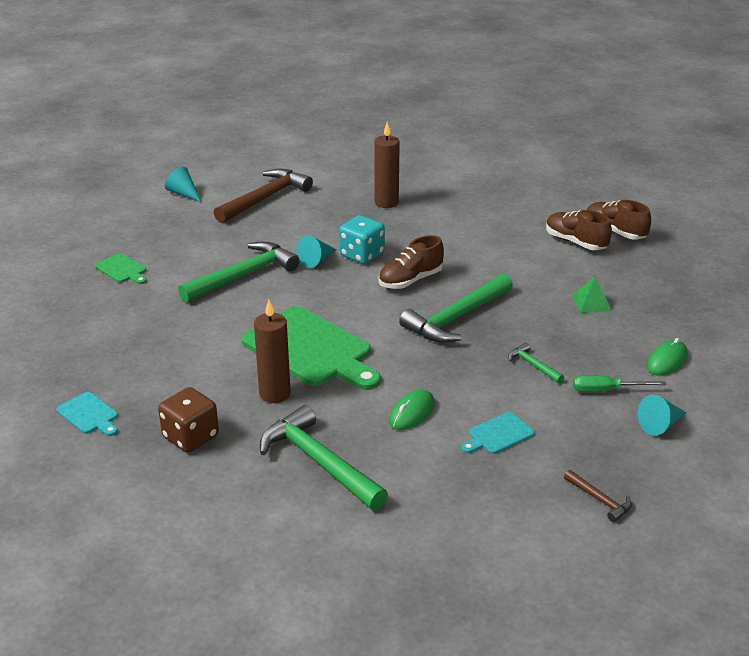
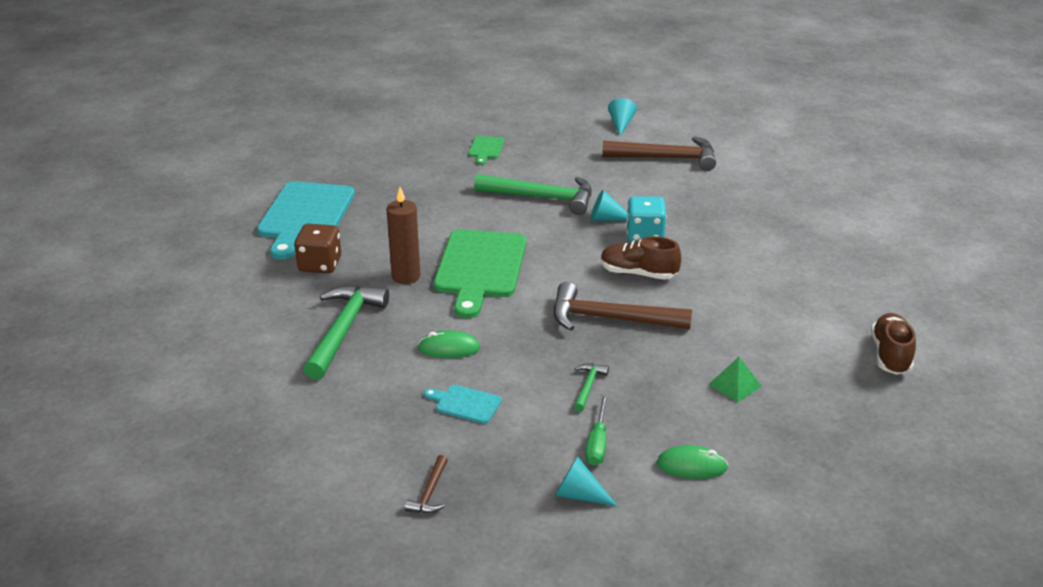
camera: 55 degrees right, 0 degrees up
(89, 415) = (305, 216): turquoise cutting board -> turquoise cutting board, size x2.22
(386, 202) = (746, 213): brown candle -> none
(456, 318) = (610, 319): green hammer -> brown hammer
(575, 242) = (833, 338): brown shoe -> none
(606, 390) = (597, 443): green screwdriver -> green screwdriver turned 135 degrees counterclockwise

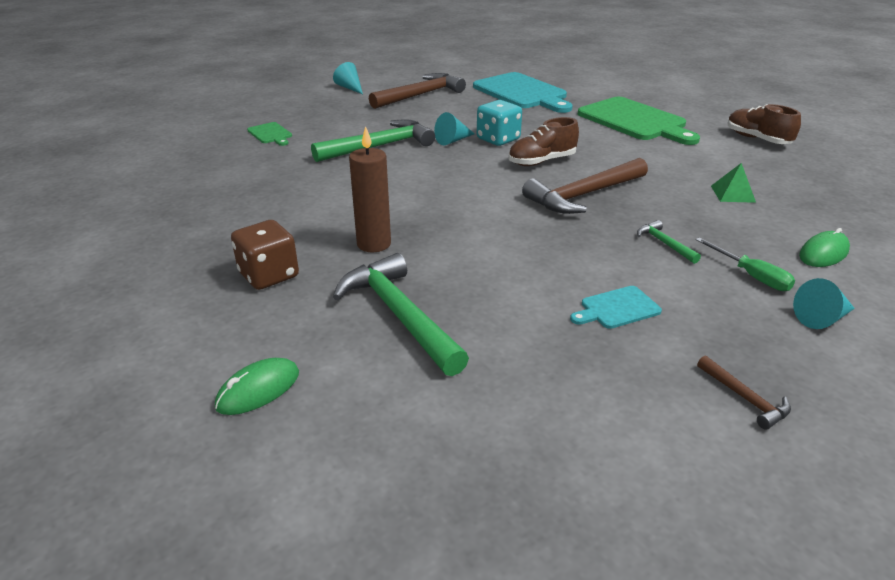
camera: 45 degrees left, 0 degrees up
(305, 216) = (176, 245): turquoise cutting board -> turquoise cutting board (522, 93)
(449, 348) = (518, 276): green mouse -> green mouse (258, 390)
(479, 268) = (425, 209): green cutting board -> green cutting board (635, 121)

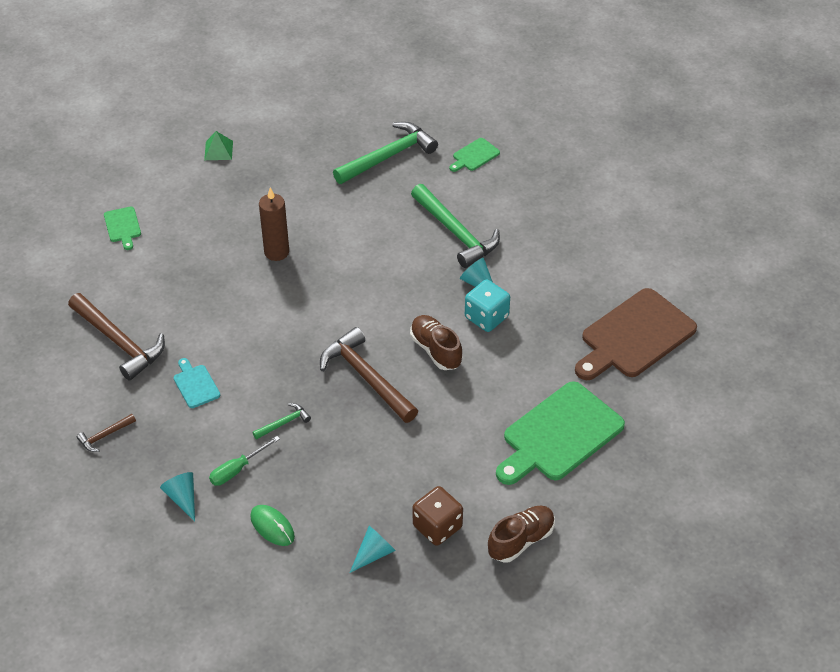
camera: 85 degrees right, 15 degrees up
(258, 390) = (122, 226): green mouse -> green cutting board
(269, 275) = (234, 206): brown dice -> brown dice (437, 527)
(350, 88) = (616, 188): turquoise cone -> turquoise cone (373, 554)
(399, 315) = (189, 275): green hammer -> green hammer (388, 156)
(420, 95) = (606, 248): brown hammer -> brown hammer (119, 342)
(522, 93) = (634, 336): turquoise cutting board -> brown cutting board
(732, 194) = (379, 488): green pyramid -> green pyramid (218, 150)

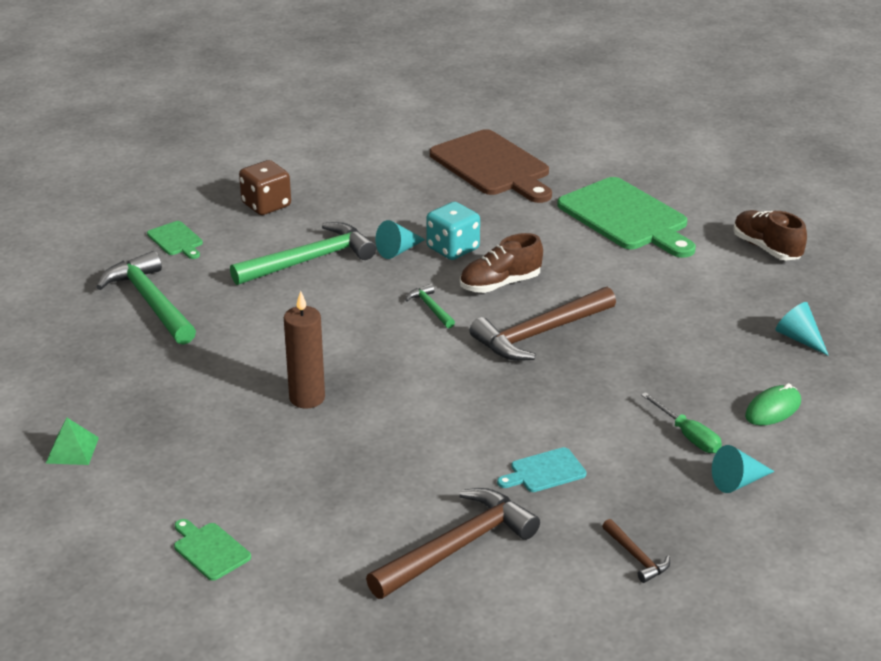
camera: 85 degrees left, 15 degrees down
(122, 226) = (210, 550): green cutting board -> green cutting board turned 120 degrees counterclockwise
(284, 423) = (611, 397): green hammer -> green hammer (430, 308)
(437, 527) = (756, 296): brown dice -> brown dice (266, 205)

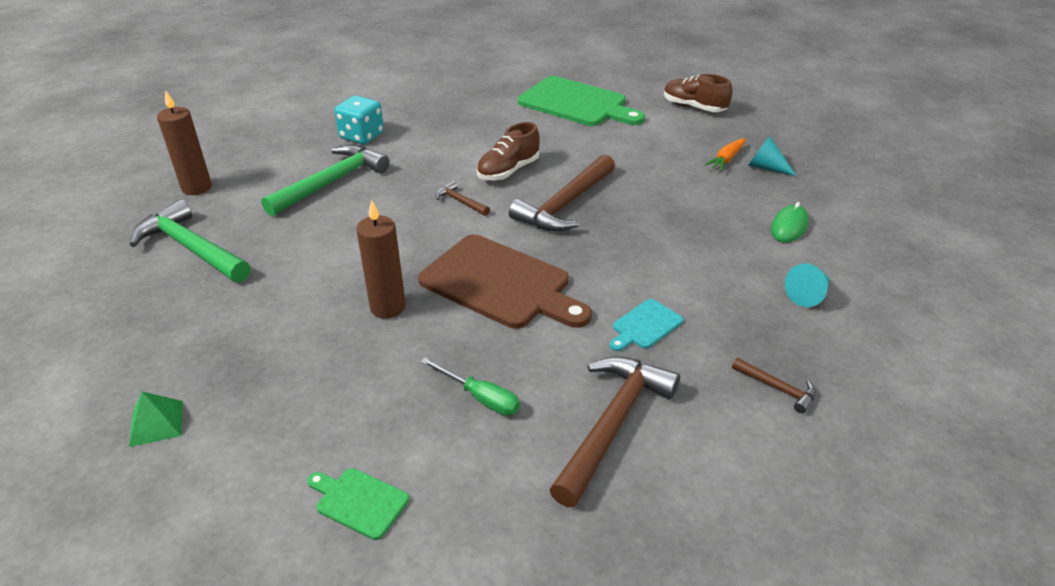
camera: 20 degrees left, 5 degrees up
(176, 240) = (196, 188): green cutting board -> brown candle
(266, 205) = (271, 144): brown dice -> none
(398, 250) = (406, 160): turquoise cone -> none
(430, 308) = (460, 201): green hammer -> brown hammer
(453, 249) = (452, 150): turquoise dice -> turquoise dice (361, 136)
(492, 166) = (450, 84): brown cutting board -> brown cutting board (500, 284)
(688, 436) = (741, 264): green screwdriver -> green screwdriver (480, 398)
(758, 319) = (726, 159): none -> orange carrot

